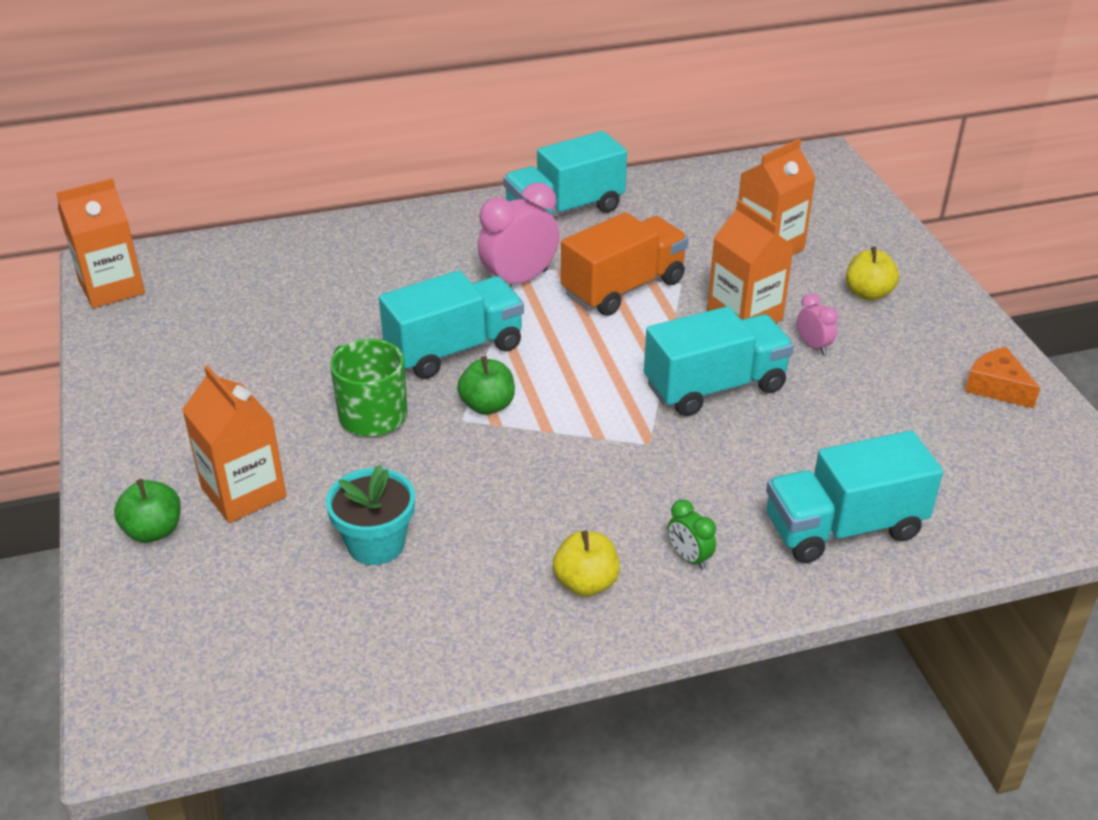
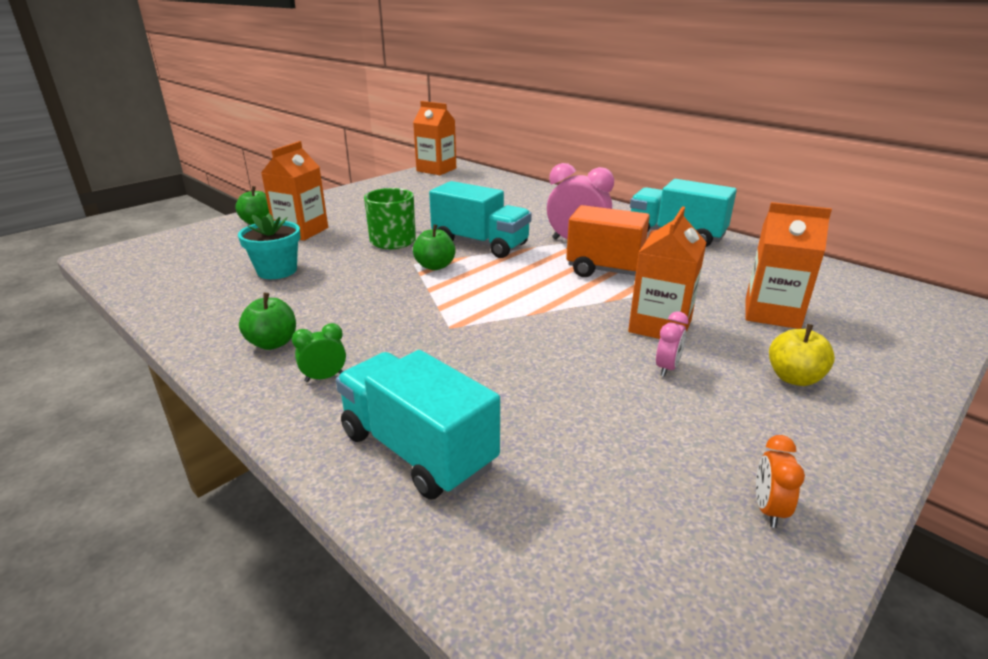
camera: 60 degrees right, 10 degrees down
(586, 583) = (273, 343): yellow apple -> green apple
(689, 558) = (324, 377): green clock -> green clock turned 45 degrees clockwise
(715, 387) = (549, 336): turquoise truck -> none
(997, 387) = (768, 509): orange cheese -> orange clock

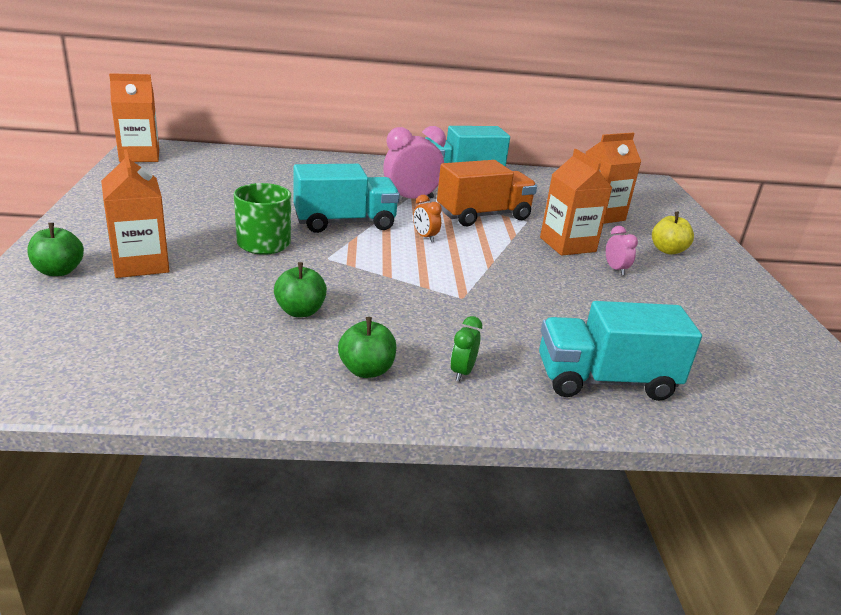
camera: 50 degrees left, 0 degrees up
(277, 271) = (215, 311): turquoise flower pot -> none
(435, 266) = (350, 254): green apple -> green apple (300, 311)
(768, 509) = (762, 320): orange clock -> orange clock (425, 237)

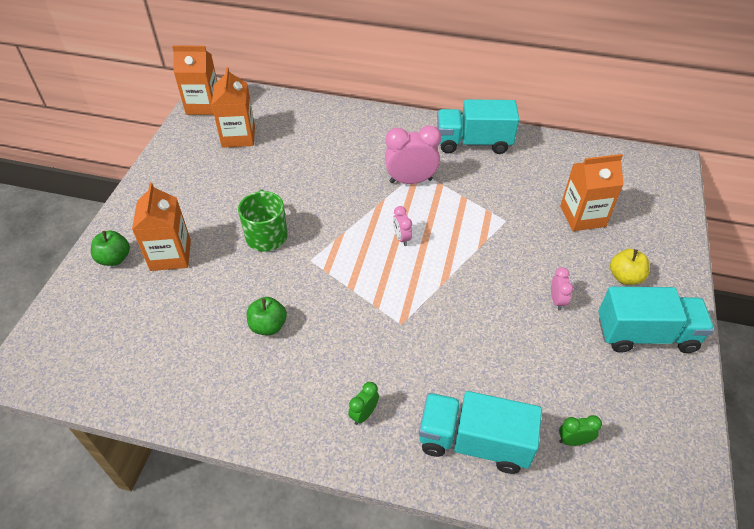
camera: 20 degrees right, 20 degrees up
(345, 223) = (340, 212): turquoise truck -> turquoise truck (646, 334)
(366, 370) = (294, 400): green apple -> none
(425, 237) = (402, 238): orange clock -> pink clock
(483, 215) = (467, 210): orange truck -> none
(567, 244) = (528, 260): orange carton -> orange carton (238, 136)
(708, 367) = (573, 440): none -> green clock

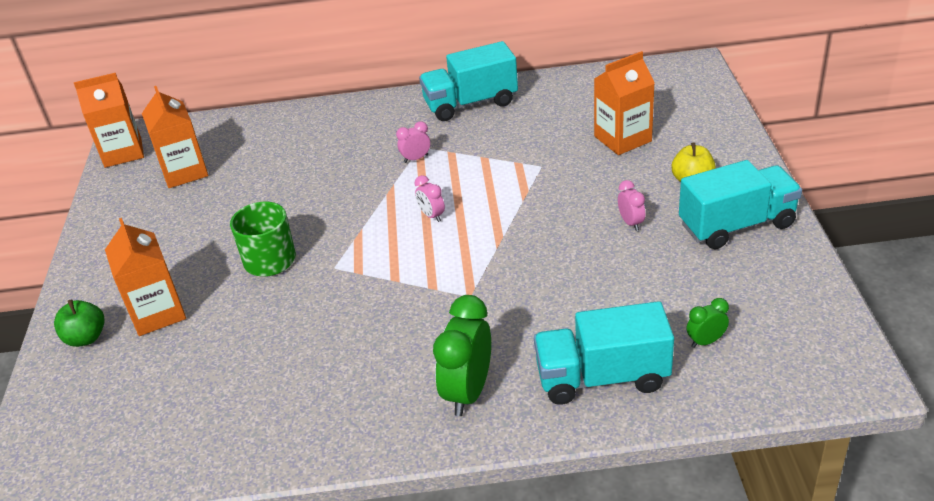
camera: 15 degrees left, 10 degrees down
(268, 326) = (315, 345): green apple -> none
(364, 414) = (468, 392): green clock -> green clock, size x1.99
(410, 181) = (416, 159): pink clock -> pink clock, size x0.50

